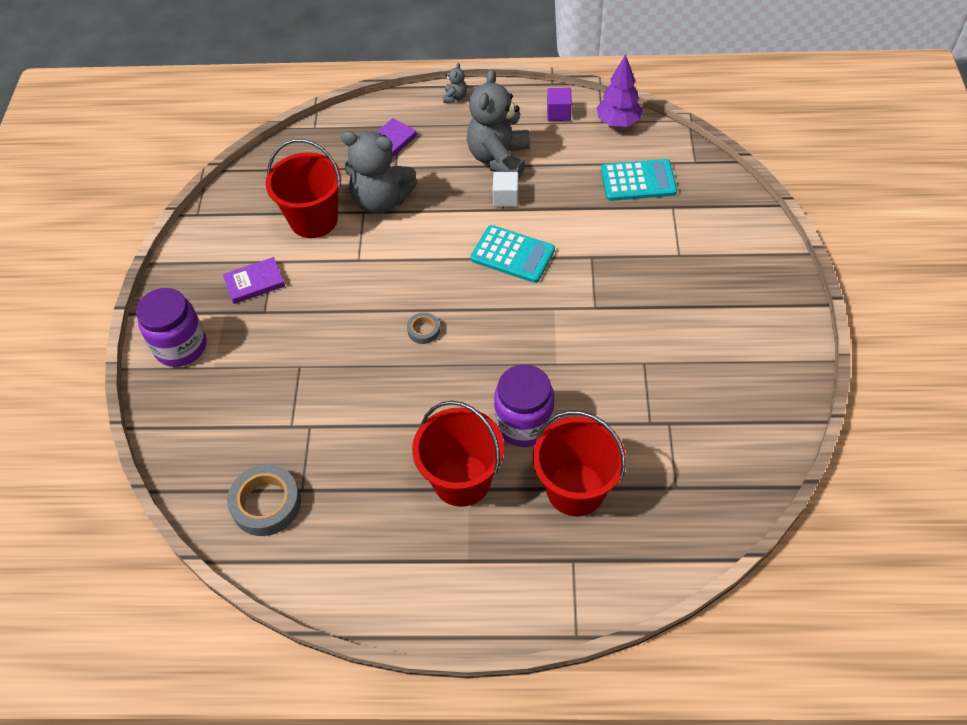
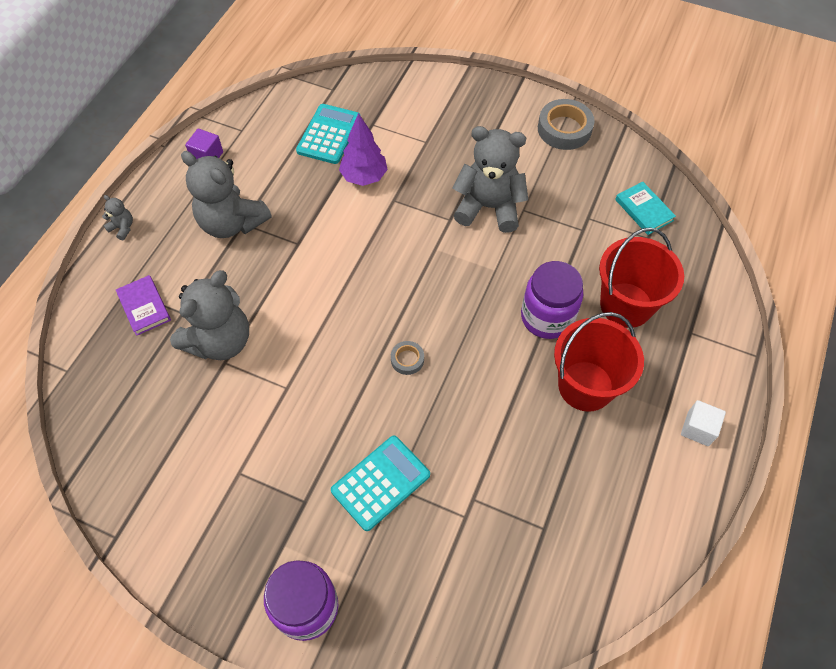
camera: 70 degrees left, 5 degrees up
(254, 283) = (259, 500): purple book -> none
(266, 504) = (548, 568): grey tape -> grey tape (564, 129)
(314, 220) = (205, 413): red bucket -> none
(505, 197) = (285, 236): white cube -> white cube (698, 428)
(512, 254) = (357, 256): turquoise calculator -> turquoise calculator (380, 483)
(618, 123) = (251, 120): purple tree -> purple tree (364, 177)
(629, 333) = (489, 207): none -> grey teddy bear
(712, 472) = (644, 210): none -> turquoise book

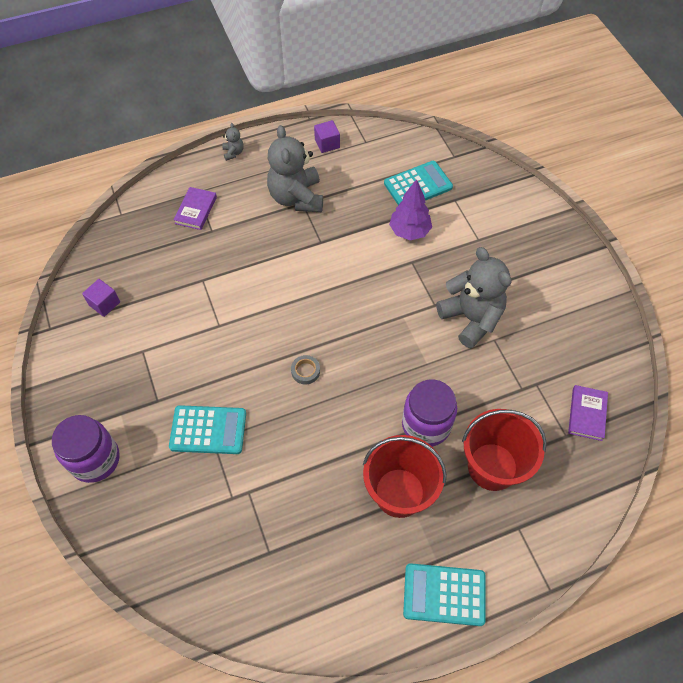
camera: 45 degrees right, 0 degrees up
(148, 465) = (104, 303): none -> purple cube
(220, 341) = (213, 265): grey teddy bear -> none
(564, 129) = (593, 307): grey tape -> none
(644, 210) = (587, 414): turquoise book -> purple book
(698, 428) = (444, 594): white cube -> turquoise calculator

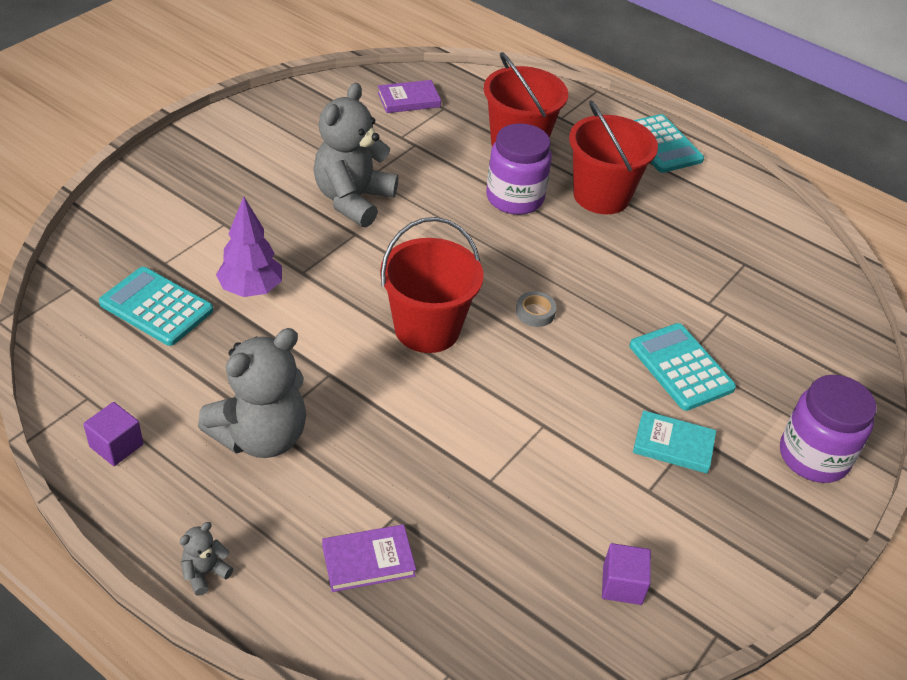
camera: 125 degrees left, 15 degrees down
(159, 384) = (673, 445): none -> turquoise book
(327, 304) = (427, 329): none -> red bucket

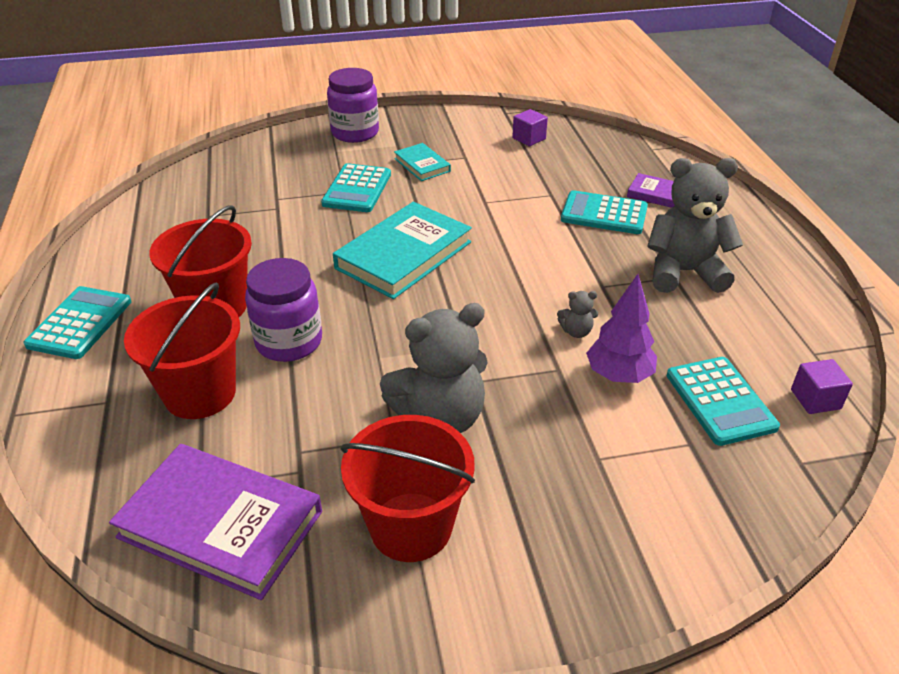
camera: 135 degrees left, 5 degrees down
(116, 445) = (800, 311): purple cube -> purple cube (815, 399)
(205, 573) = (763, 227): grey teddy bear -> grey teddy bear (576, 331)
(405, 482) = (604, 214): none -> turquoise calculator
(409, 100) = (221, 524): purple book -> purple book, size x1.96
(427, 329) = (497, 281): red bucket -> red bucket (411, 526)
(535, 312) = (403, 255): grey tape -> turquoise book

